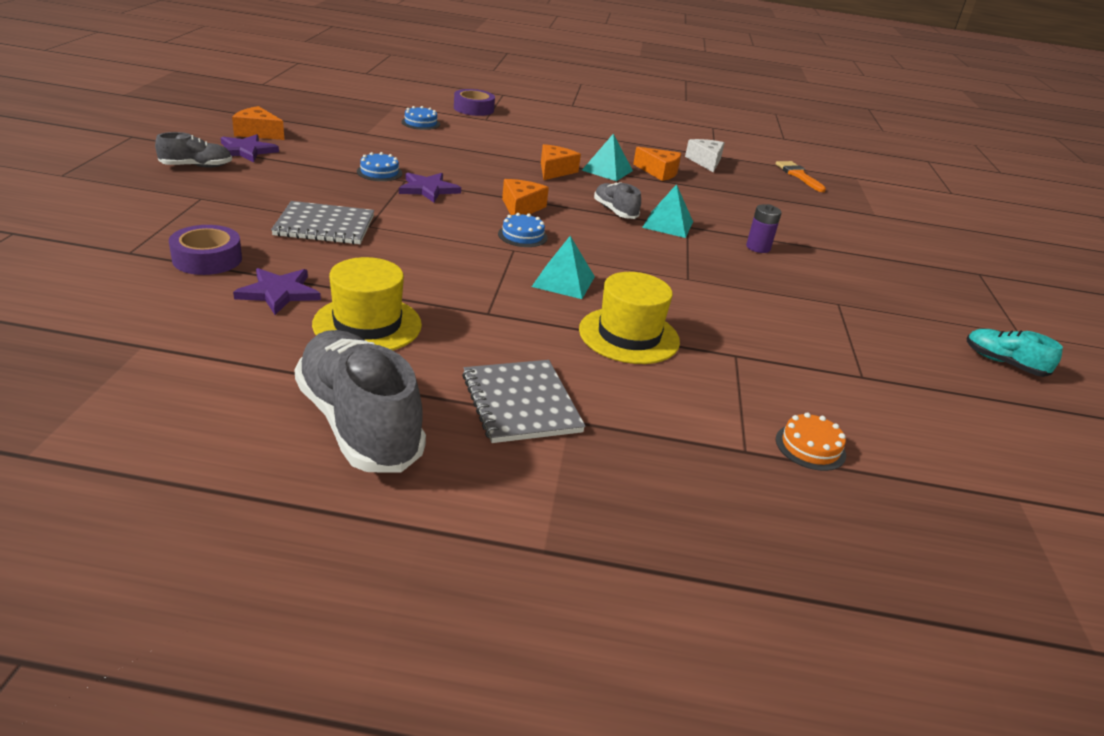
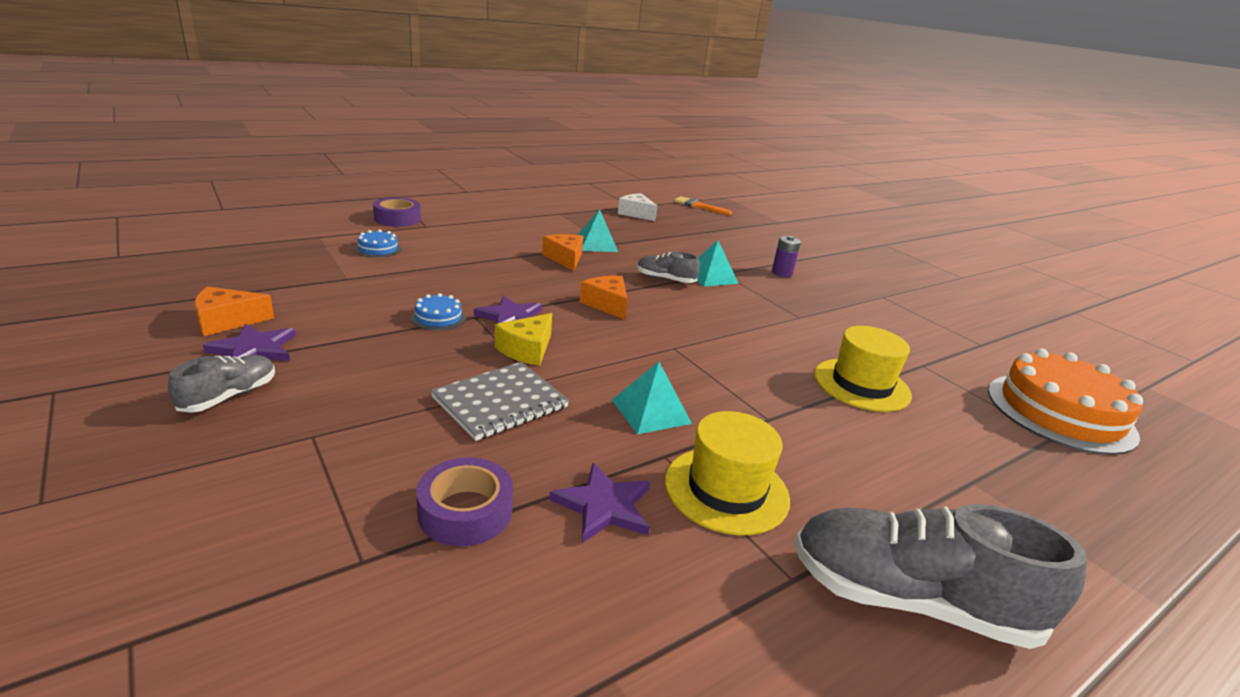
camera: 40 degrees left, 5 degrees down
(400, 209) = (527, 350): none -> yellow cheese
(521, 403) = (930, 489): grey notebook -> none
(522, 236) = (655, 331): blue cake -> none
(563, 281) = (751, 359): turquoise pyramid -> turquoise pyramid (651, 411)
(659, 172) = (627, 233): orange cheese -> none
(810, 447) = (1060, 412): orange cake -> orange cake, size x2.38
(1003, 363) = (993, 301): turquoise shoe -> none

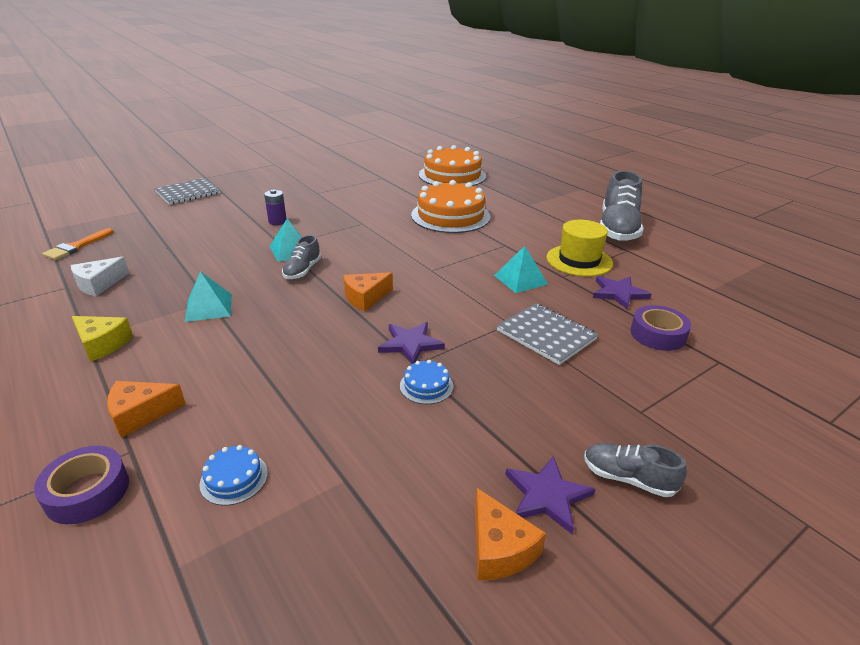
camera: 90 degrees left, 5 degrees up
(527, 350) = (465, 330): yellow cheese -> yellow cheese (102, 344)
(565, 258) = (255, 324): orange cheese -> orange cheese (140, 414)
(834, 237) = (188, 193): none -> grey notebook
(861, 385) = (450, 216): yellow hat -> orange cake

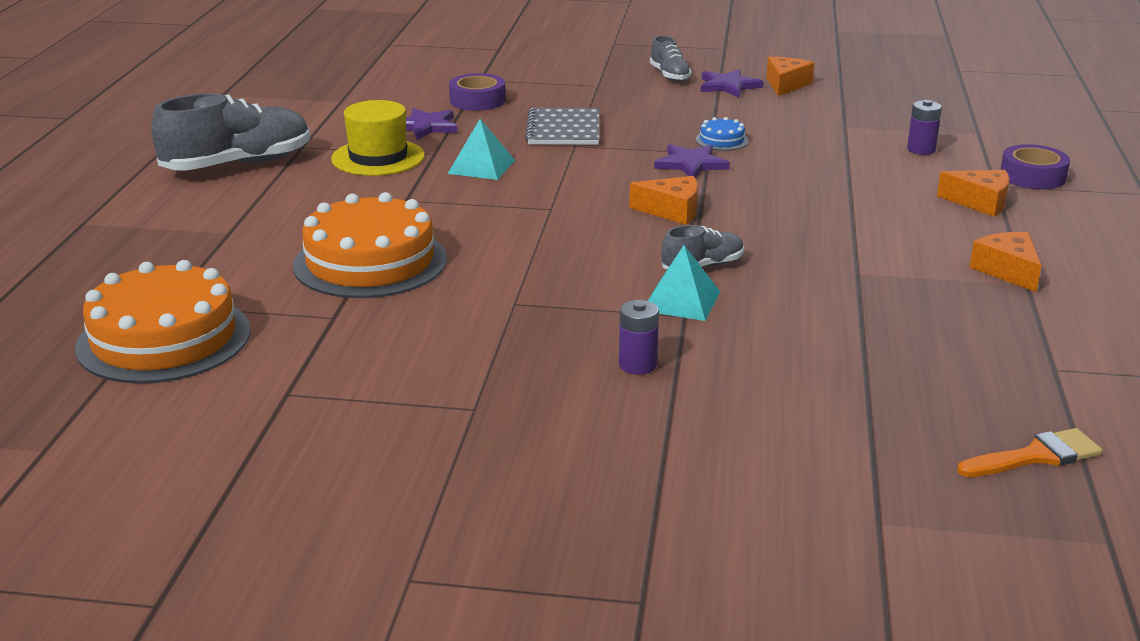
camera: 135 degrees left, 5 degrees down
(99, 284) = (1002, 354): white cheese -> none
(102, 344) = (1007, 271): yellow cheese -> orange cheese
(188, 193) = (734, 543): grey notebook -> none
(209, 307) = (862, 266): turquoise pyramid -> none
(234, 478) = (921, 149): blue cake -> purple battery

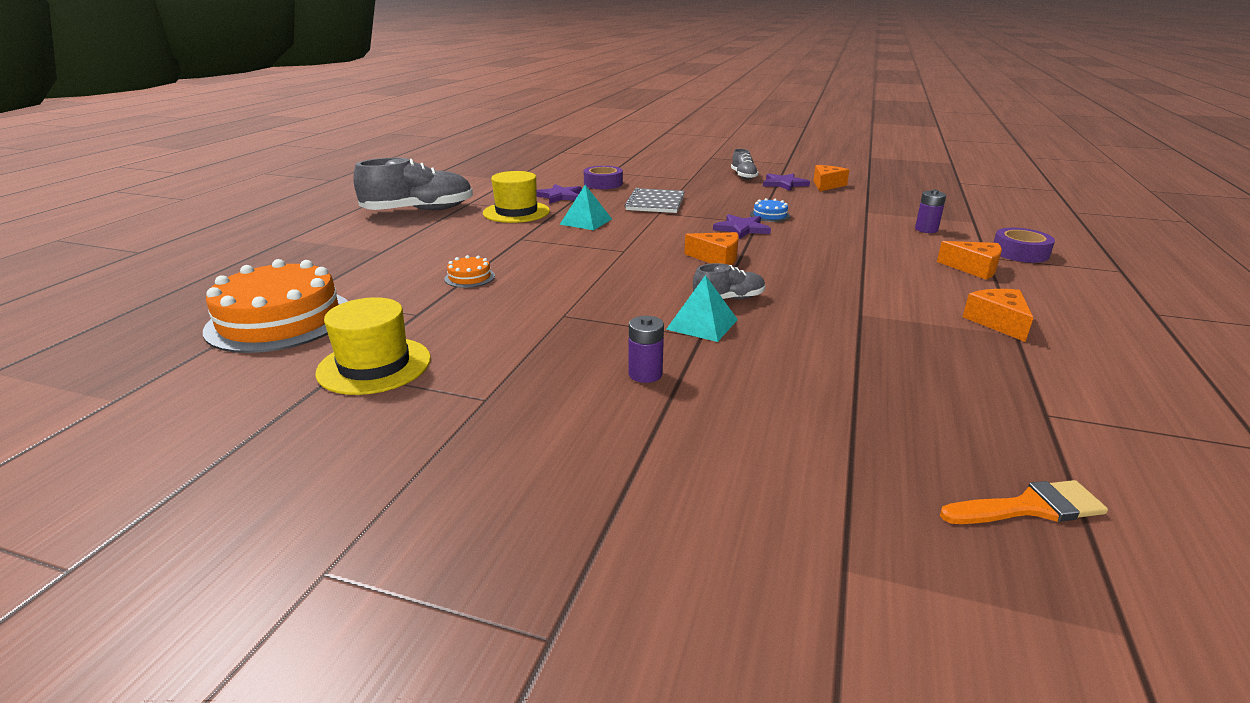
camera: 10 degrees right, 0 degrees up
(323, 383) = (374, 365): none -> yellow hat
(370, 262) = (469, 277): orange cake -> orange cake, size x0.42

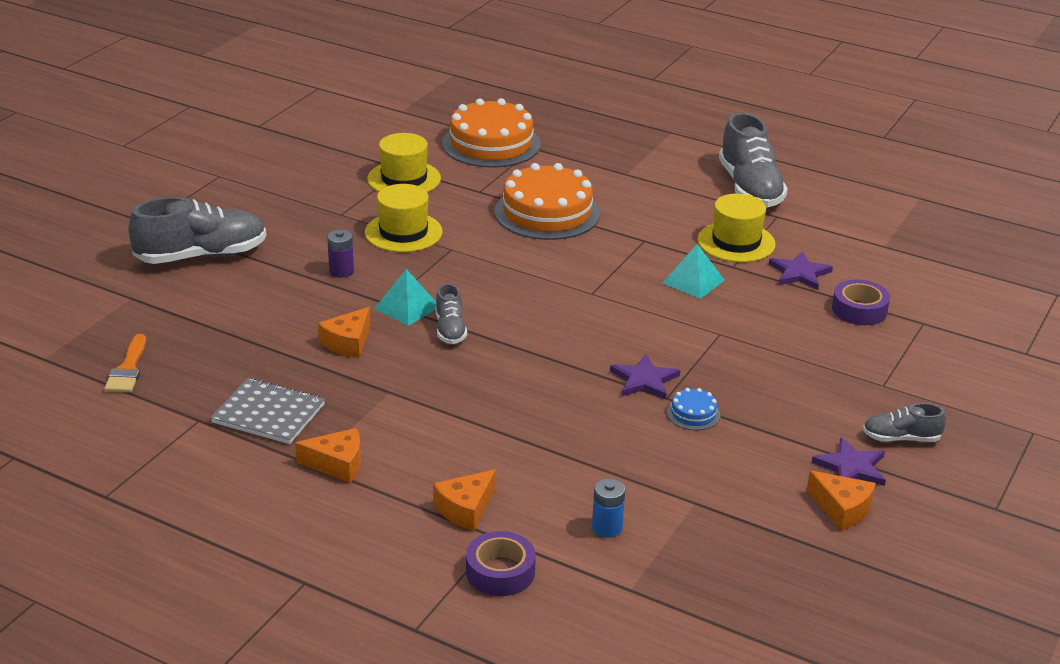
camera: 100 degrees right, 5 degrees up
(469, 277) = (547, 212): orange cake -> orange cake, size x2.38
(531, 347) = (403, 232): none -> yellow hat
(655, 203) = (761, 337): grey notebook -> grey notebook (268, 413)
(659, 514) = (202, 256): none -> grey shoe
(717, 258) = (553, 343): orange cheese -> orange cheese (348, 343)
(926, 229) = (607, 528): purple battery -> blue battery

